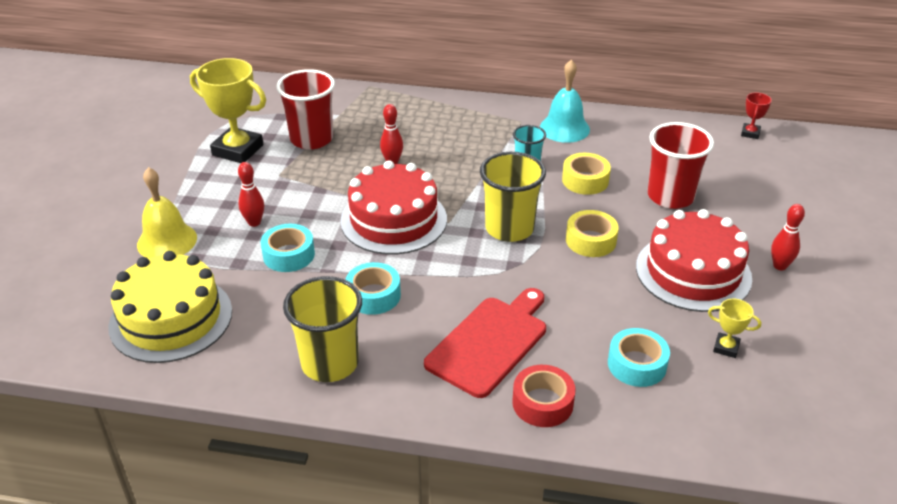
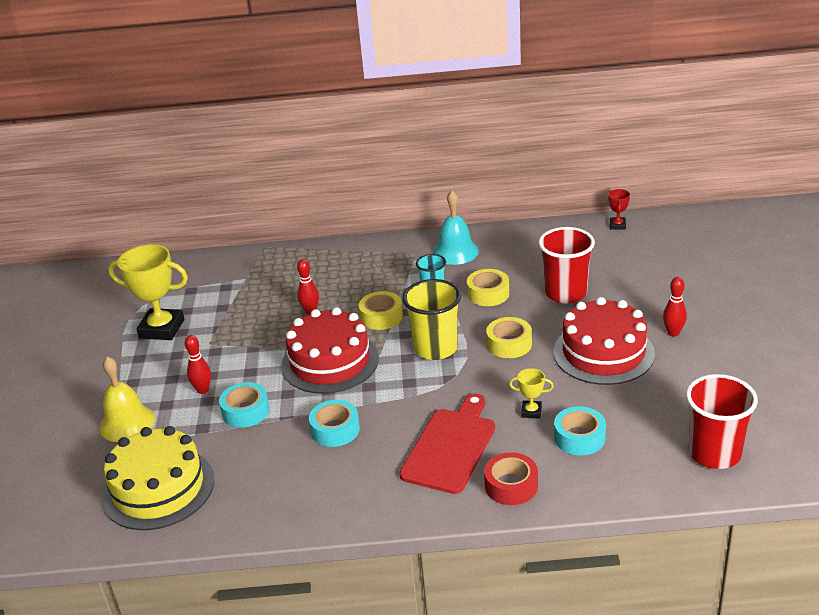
camera: 10 degrees left, 5 degrees down
(311, 139) = (228, 305): red cup -> red cup (714, 453)
(330, 363) = (317, 494): yellow cup -> none
(463, 182) = (381, 317): none -> yellow tape
(726, 347) = (648, 408): yellow trophy -> yellow trophy (531, 412)

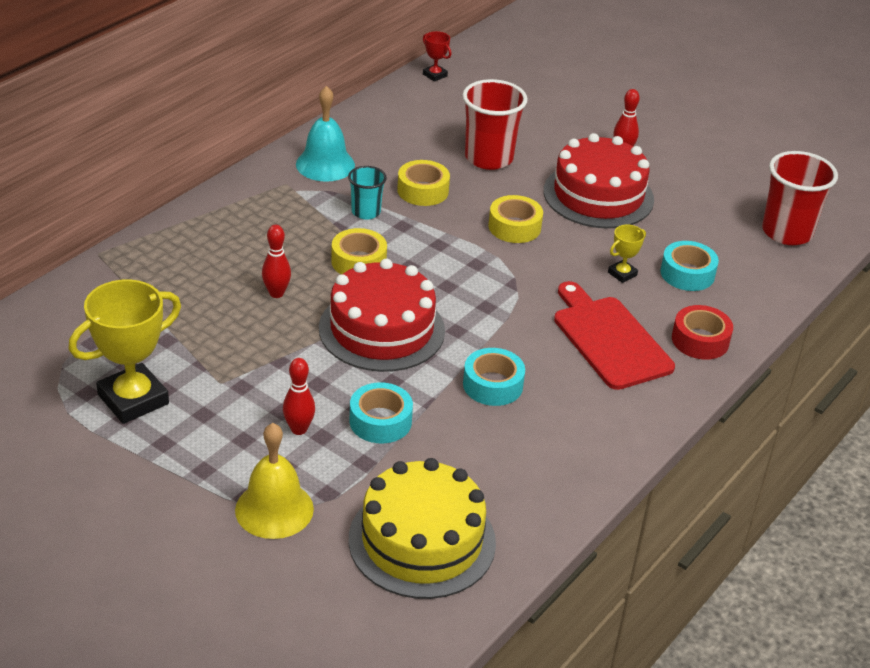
camera: 55 degrees left, 5 degrees up
(435, 348) = (458, 264): yellow cup -> none

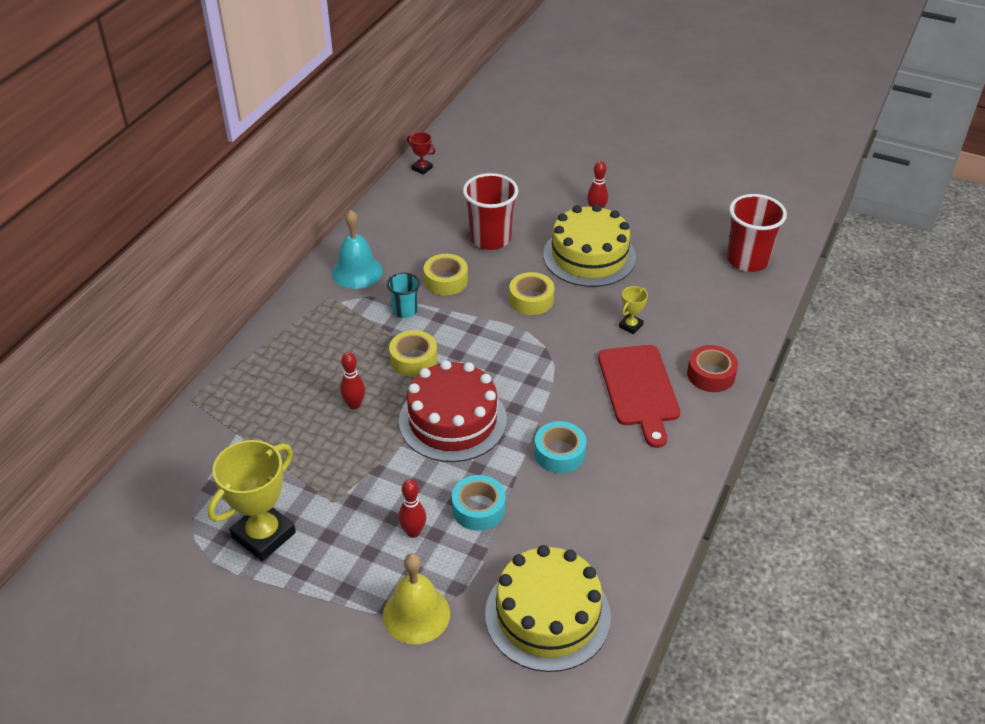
camera: 10 degrees left, 5 degrees up
(598, 195) = (589, 256): red cake -> yellow cake
(609, 339) = (639, 389): red cutting board -> red cutting board turned 150 degrees counterclockwise
(687, 274) = (682, 315): turquoise tape -> none

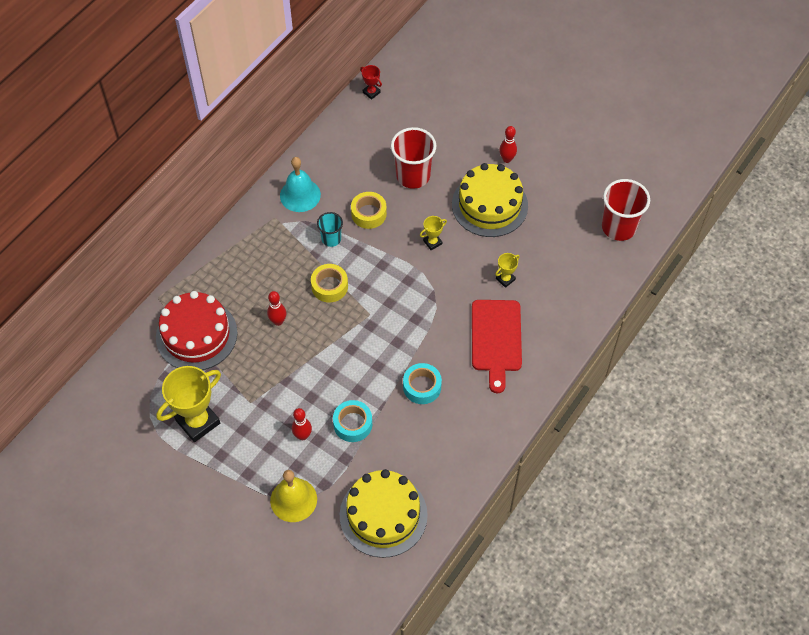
camera: 10 degrees right, 15 degrees up
(452, 420) = (348, 346): red cake -> red cake (196, 335)
(531, 300) = (432, 242): yellow tape -> yellow trophy
(711, 374) = (555, 334): red tape -> none

